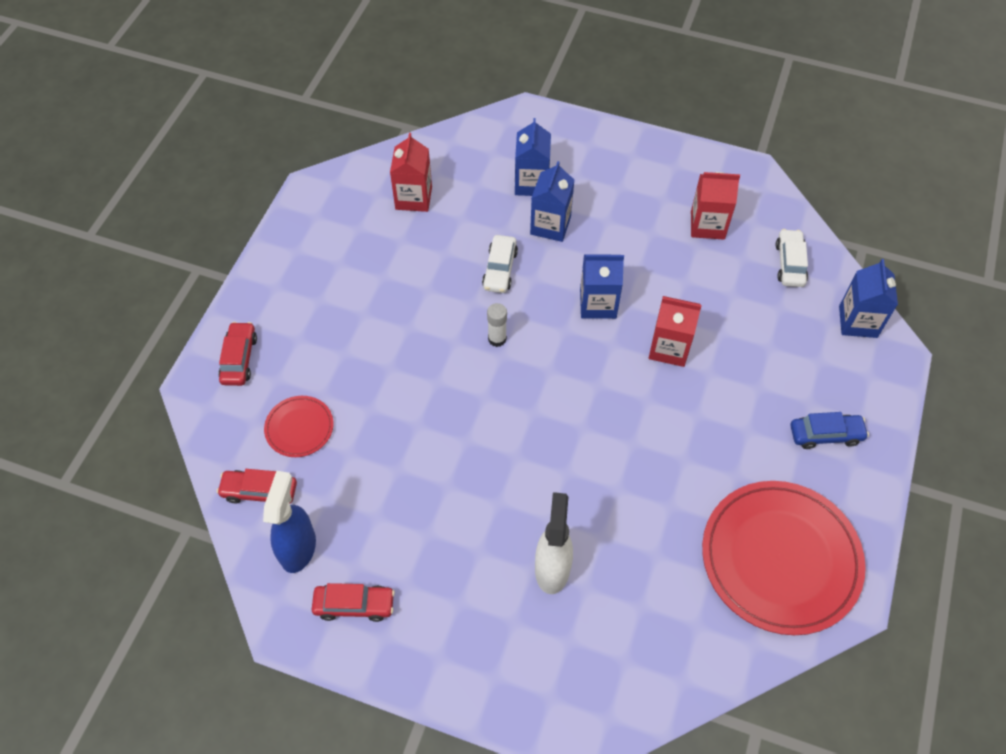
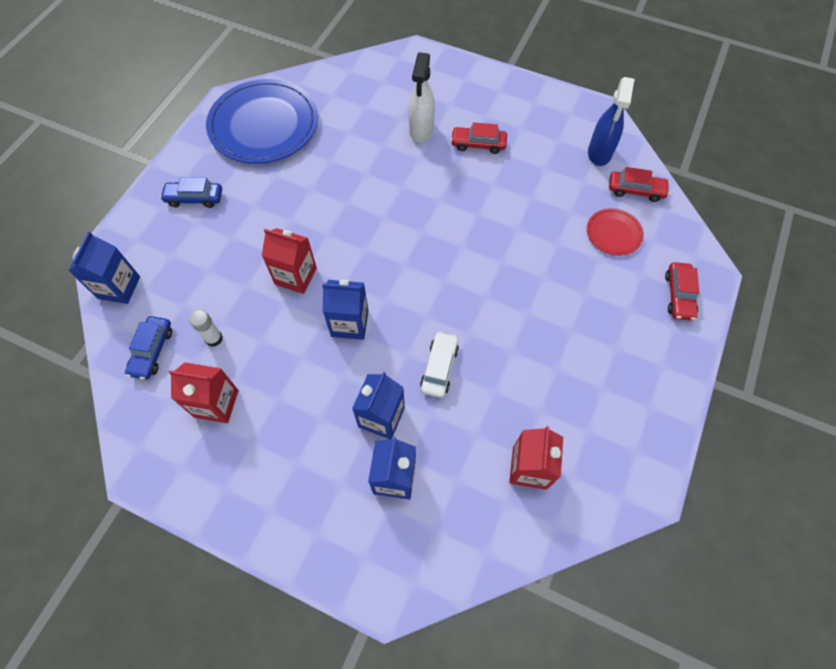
camera: 175 degrees left, 5 degrees up
(354, 605) = (556, 119): red car -> red car (478, 144)
(497, 339) = (447, 296): white glue stick -> white glue stick (214, 338)
(780, 558) = (264, 125): red plate -> blue plate
(790, 263) = (152, 351): white car -> blue car

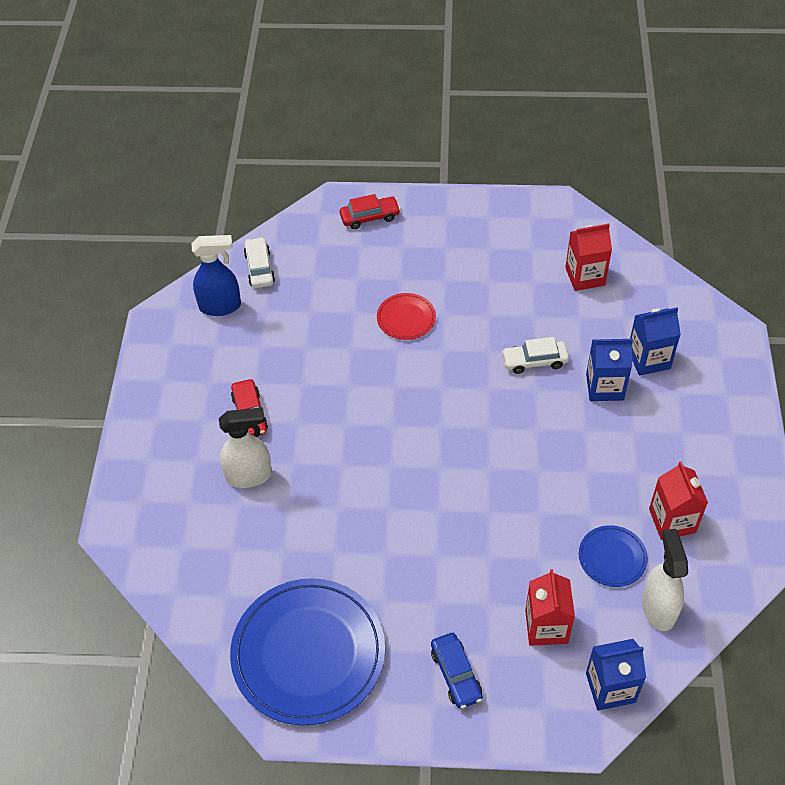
camera: 110 degrees left, 10 degrees down
(152, 351) = (658, 608): blue car -> white spray bottle
(214, 338) = (612, 557): white glue stick -> blue plate
(296, 276) = (503, 516): red carton -> red carton (546, 626)
(349, 323) = (529, 447): blue carton -> none
(613, 233) = (322, 274): red plate -> red plate (406, 318)
(635, 190) = (259, 268): red car -> white car

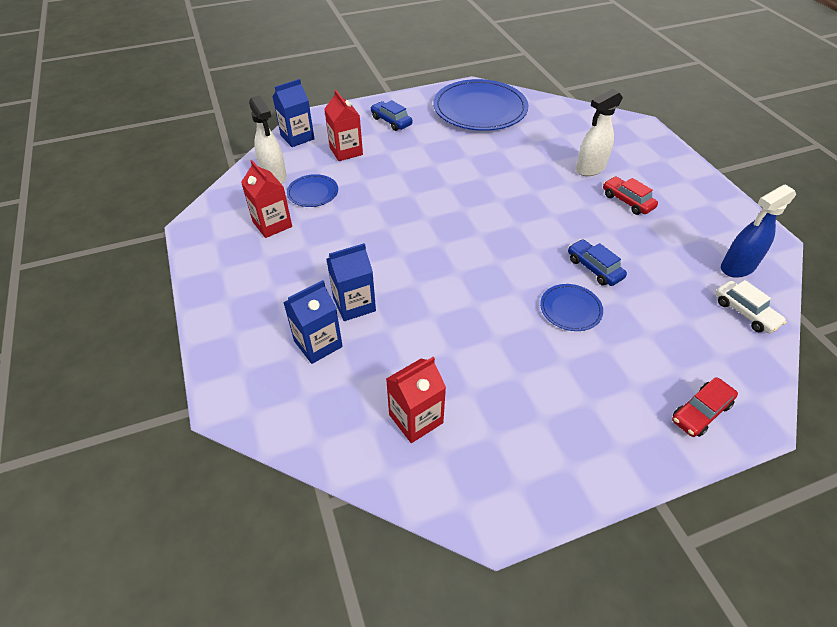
camera: 155 degrees right, 5 degrees down
(353, 349) = (594, 268): none -> blue car
(406, 318) = (570, 309): red plate -> blue plate
(534, 361) = (428, 307): white car -> none

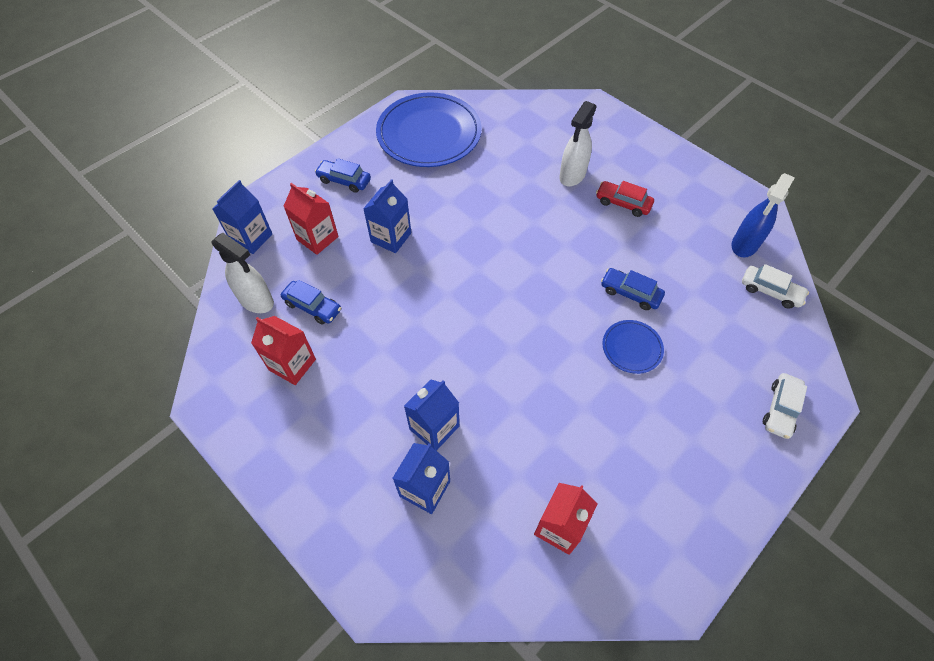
camera: 25 degrees left, 10 degrees up
(313, 193) = (312, 307): blue plate -> blue car
(404, 167) = (391, 237): none -> blue carton
(700, 412) = (780, 409): red car -> white car

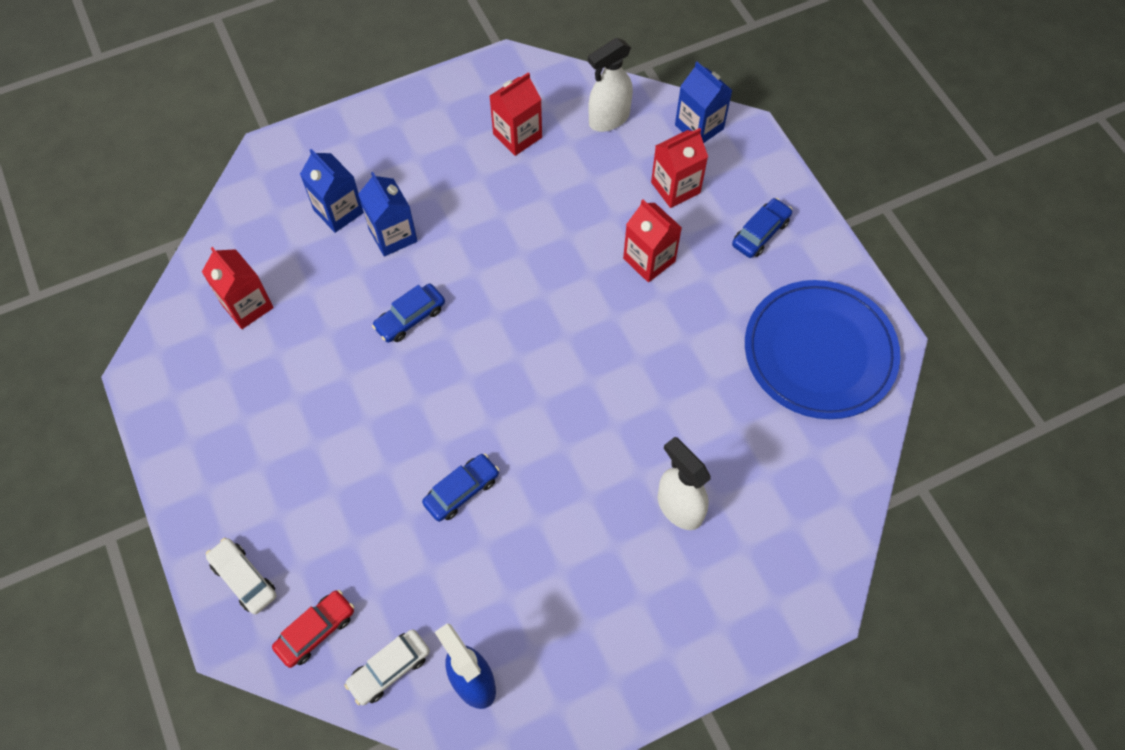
camera: 110 degrees right, 5 degrees up
(312, 307) = (580, 165): blue car -> blue car (410, 318)
(391, 237) = (649, 260): blue carton -> red carton
(623, 203) = (605, 552): red car -> red car (316, 631)
(632, 348) = (390, 457): blue plate -> none

